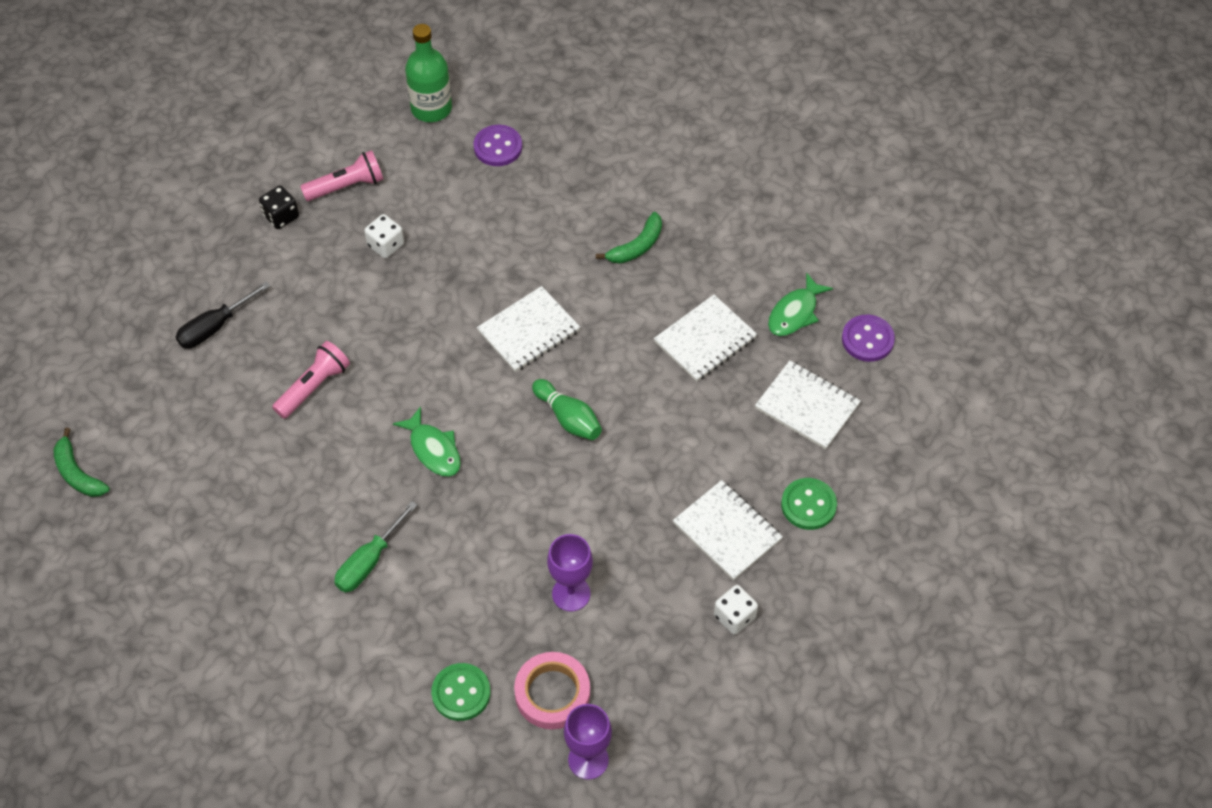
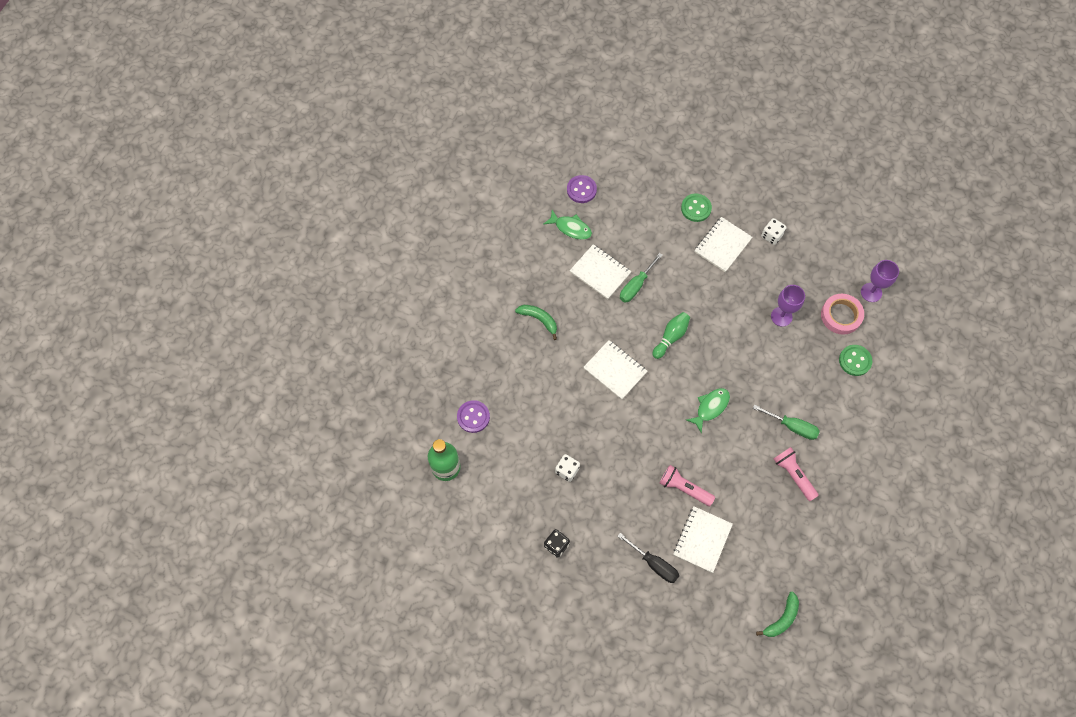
camera: 100 degrees left, 10 degrees up
(346, 186) = (523, 508): pink flashlight -> pink flashlight (793, 475)
(672, 386) = (636, 285): none -> green screwdriver
(807, 406) = (633, 215): white notebook -> white notebook (702, 539)

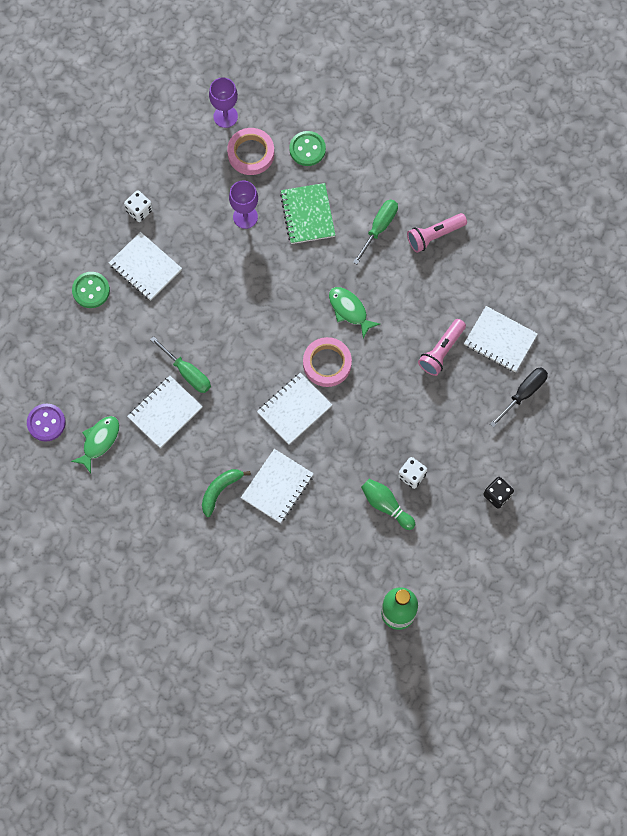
camera: 85 degrees left, 5 degrees up
(473, 417) = (338, 577): purple button -> none
(546, 363) = (277, 487): none -> white notebook
(659, 393) = (327, 363): none -> pink tape
(671, 337) = (258, 341): green bowling pin -> green bowling pin (386, 505)
(781, 619) = (588, 273): green banana -> none
(793, 366) = (307, 214): none -> green notebook

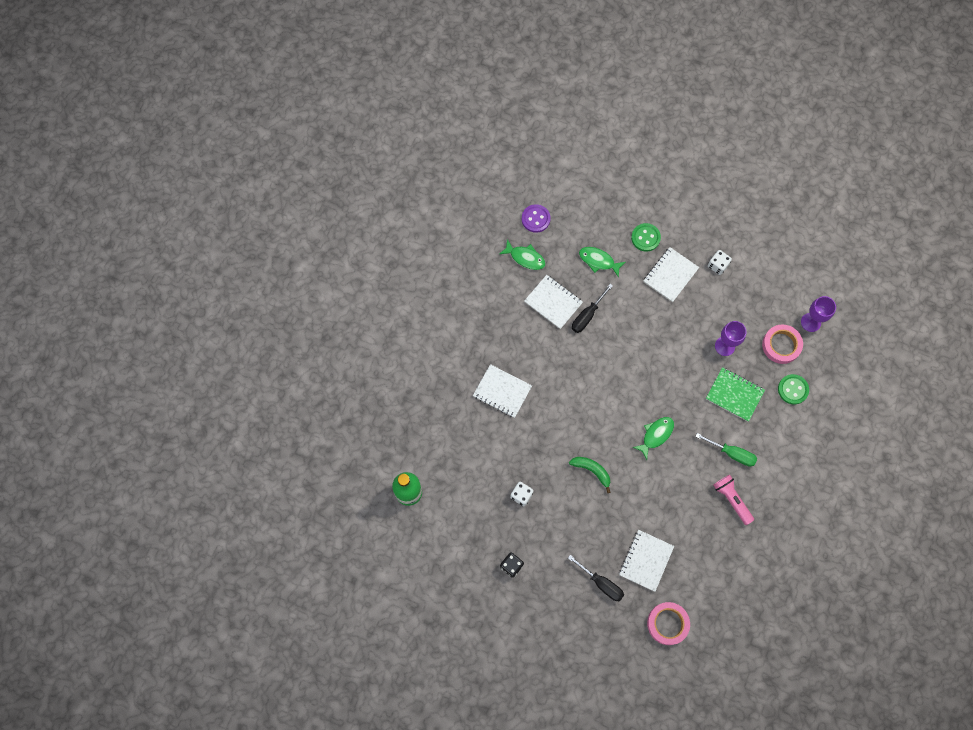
camera: 85 degrees right, 0 degrees up
(115, 351) = (598, 261): none -> green fish
(187, 372) = (587, 315): green screwdriver -> black screwdriver
(220, 490) = (495, 349): green banana -> green banana (592, 471)
(294, 409) = (566, 399): white notebook -> none
(307, 214) = (734, 395): green notebook -> green notebook turned 45 degrees clockwise
(327, 363) = (608, 421): pink tape -> pink tape (667, 623)
(386, 505) = (495, 476): green bowling pin -> none
(441, 351) = (630, 512): pink flashlight -> none

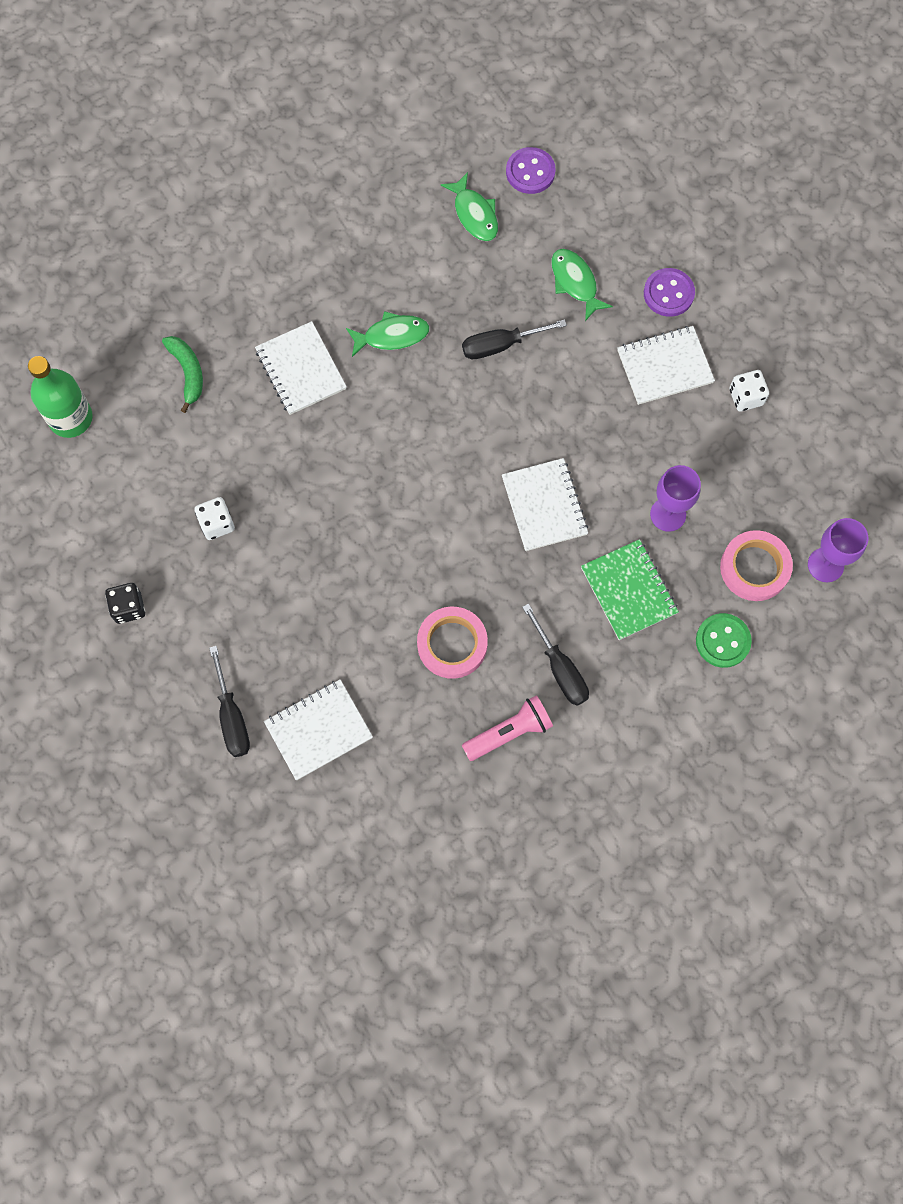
camera: 35 degrees right, 0 degrees up
(553, 302) = (466, 297): white notebook -> white notebook (544, 506)
(592, 471) = (340, 557): green banana -> green banana (188, 373)
(645, 238) = (668, 293): green button -> purple button
(656, 435) = (469, 569): green fish -> green fish (392, 336)
(667, 623) = (280, 838): pink tape -> pink tape (452, 644)
(731, 453) = (560, 668): green screwdriver -> black screwdriver
(732, 499) = (509, 732): pink flashlight -> pink flashlight turned 60 degrees clockwise

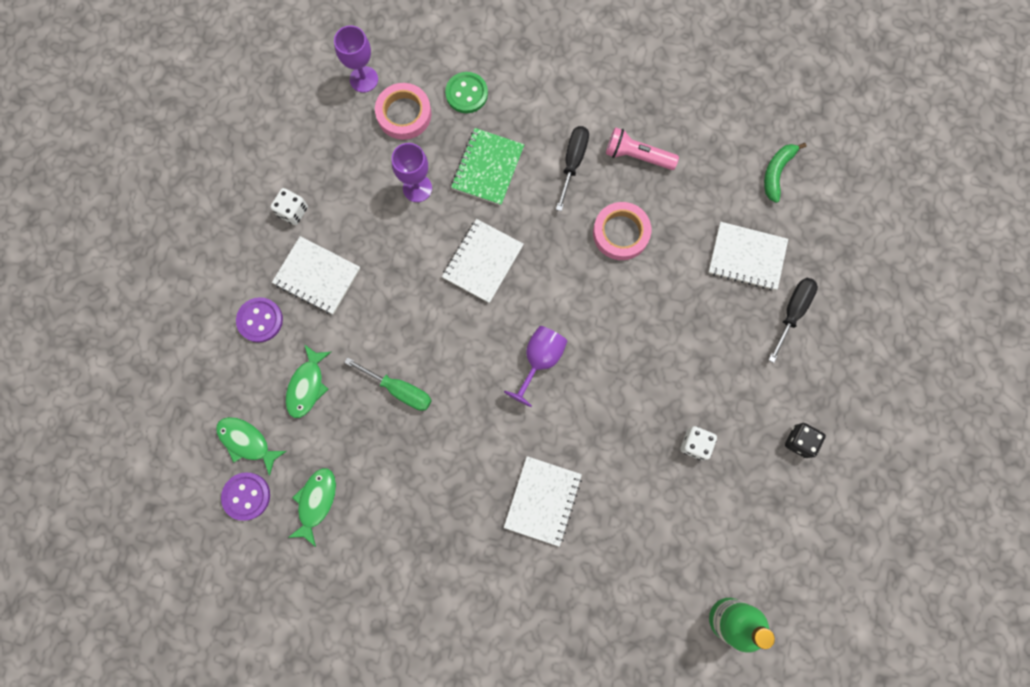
camera: 135 degrees left, 5 degrees up
(188, 373) = (620, 574): green banana -> green banana (777, 172)
(392, 336) = (460, 466): green fish -> green fish (247, 442)
(412, 471) = (539, 360): none -> purple goblet
(501, 345) = (399, 389): black screwdriver -> green screwdriver

